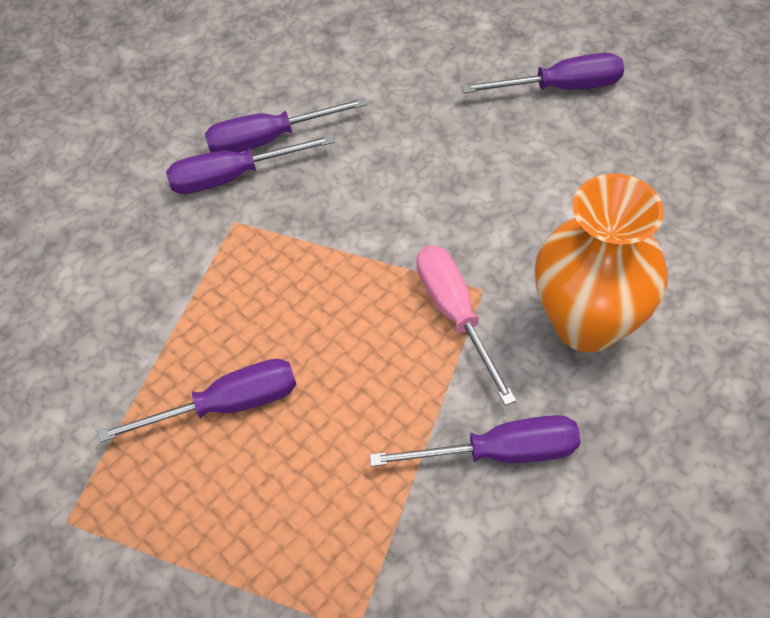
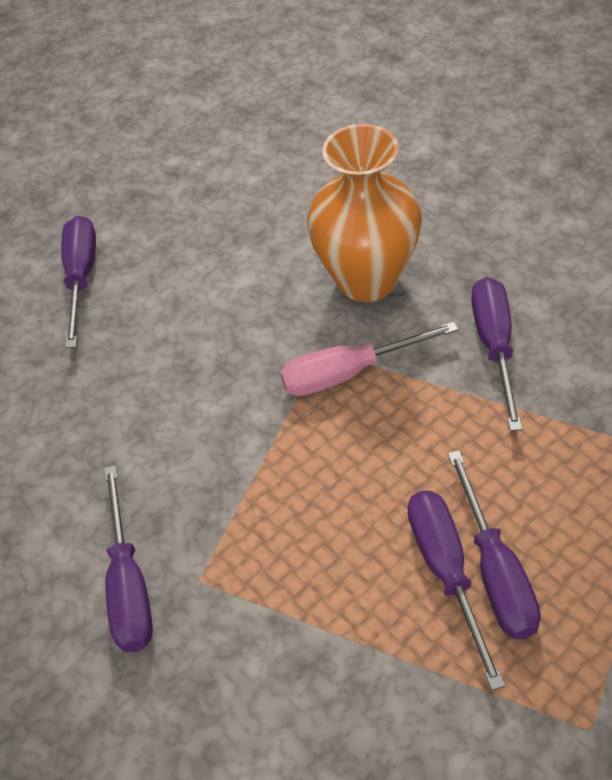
camera: 85 degrees left, 5 degrees down
(269, 139) = (79, 547): purple screwdriver -> purple screwdriver (495, 571)

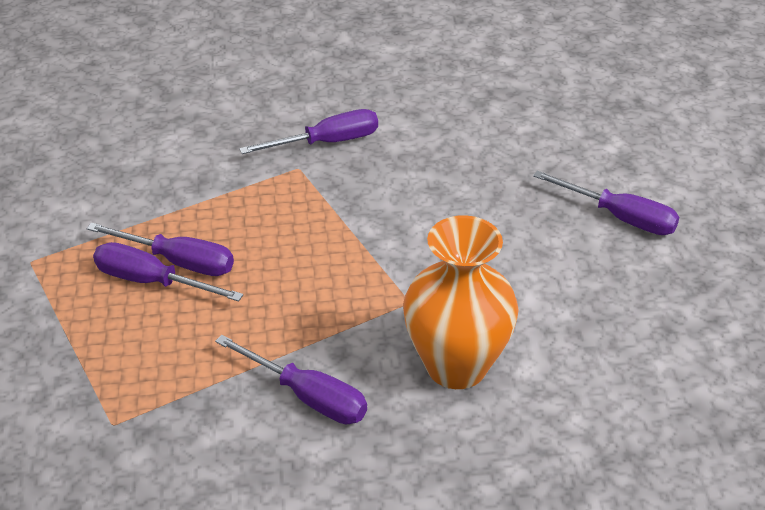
camera: 120 degrees right, 10 degrees down
(129, 585) = (327, 142): purple screwdriver -> purple screwdriver turned 135 degrees clockwise
(349, 373) = (374, 304): pink screwdriver -> none

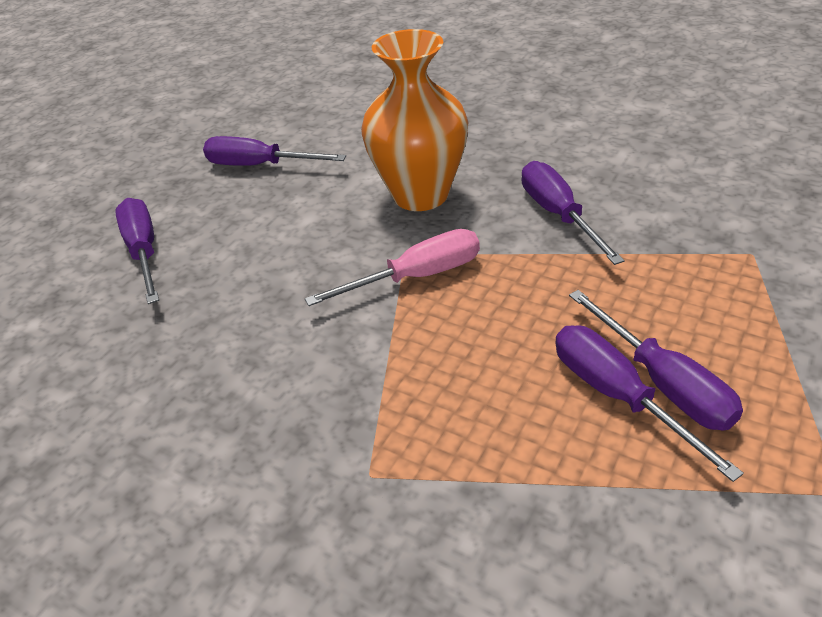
camera: 140 degrees left, 0 degrees up
(327, 142) = (292, 503): purple screwdriver -> purple screwdriver (259, 165)
(381, 286) = (417, 277): none -> pink screwdriver

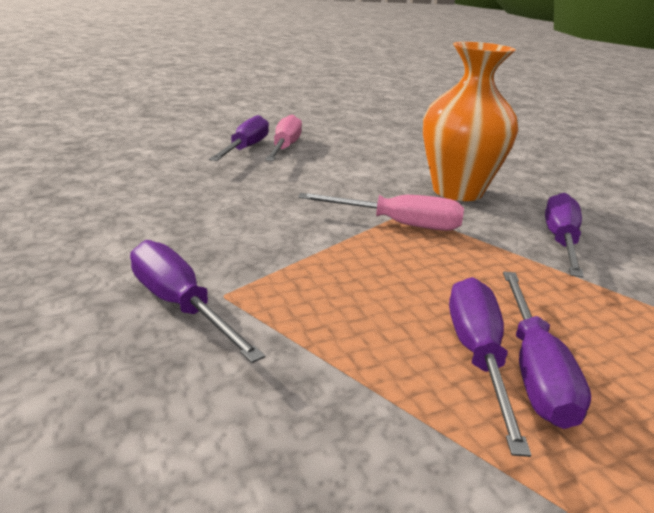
camera: 30 degrees right, 15 degrees down
(185, 224) = (284, 148): none -> pink screwdriver
(259, 165) = (364, 143): purple screwdriver -> purple screwdriver (180, 305)

